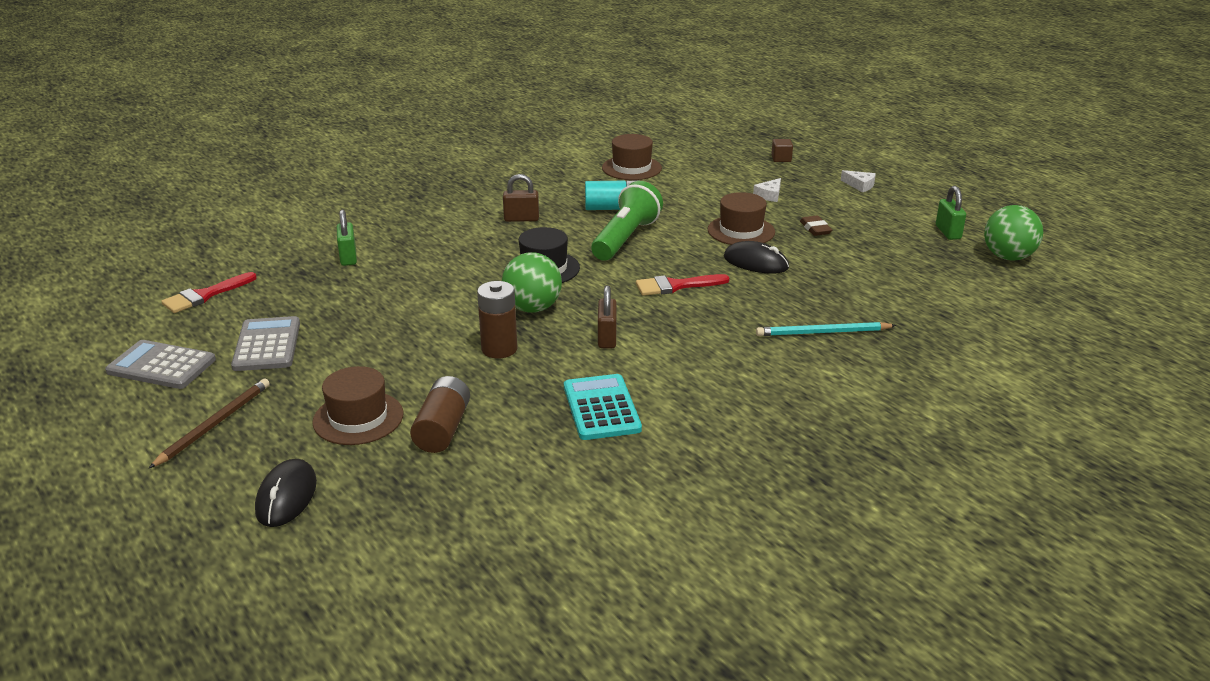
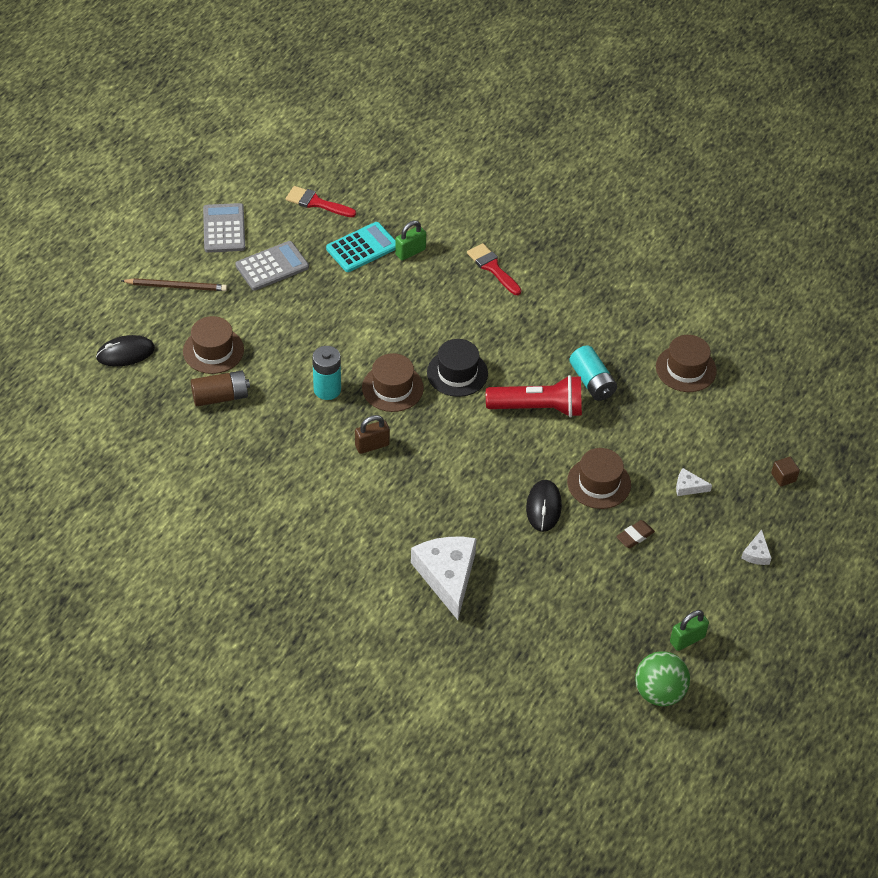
camera: 65 degrees right, 20 degrees up
(499, 349) = (327, 389): brown battery -> turquoise battery
(521, 219) = (534, 328): brown padlock -> none
(532, 308) = (392, 388): green ball -> brown hat
(601, 408) = (281, 470): turquoise calculator -> turquoise calculator (362, 248)
(626, 238) = (538, 408): green flashlight -> red flashlight
(675, 286) = (473, 464): red brush -> red brush (492, 267)
(822, 332) = (447, 576): turquoise pencil -> white cheese

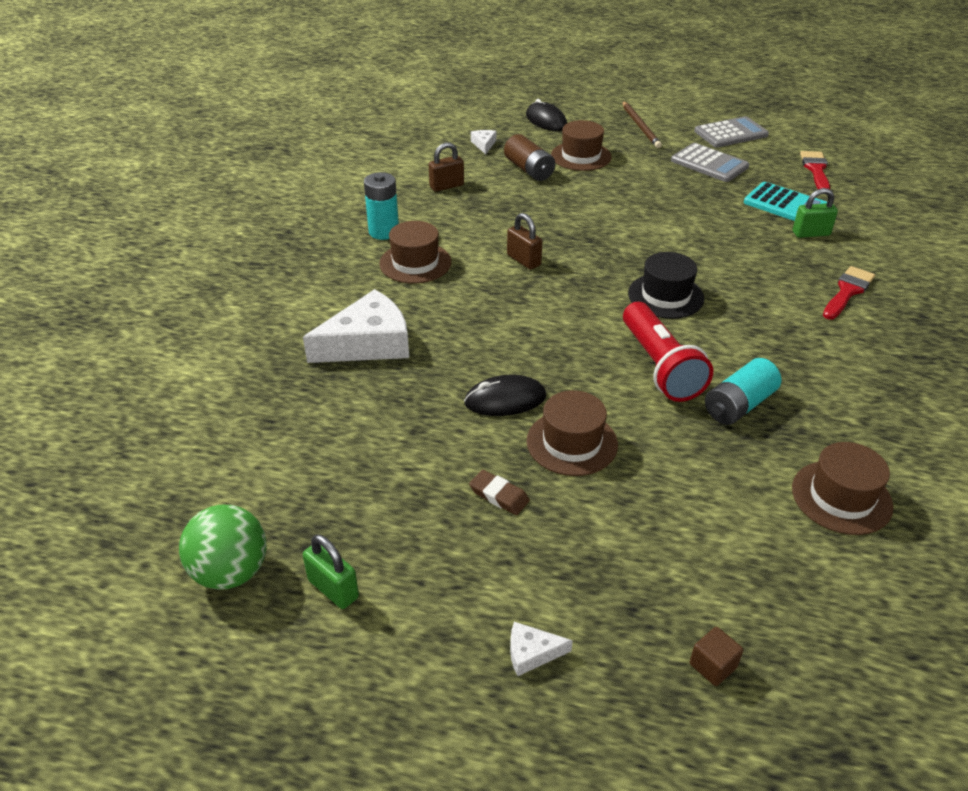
camera: 75 degrees right, 10 degrees down
(222, 467) = (446, 186): none -> brown padlock
(327, 389) = (579, 221): turquoise battery -> turquoise battery (384, 232)
(392, 388) = (611, 258): brown hat -> brown hat (415, 263)
(410, 252) = (811, 233): green padlock -> green padlock turned 45 degrees counterclockwise
(688, 487) = (619, 540): white cheese -> white cheese (484, 145)

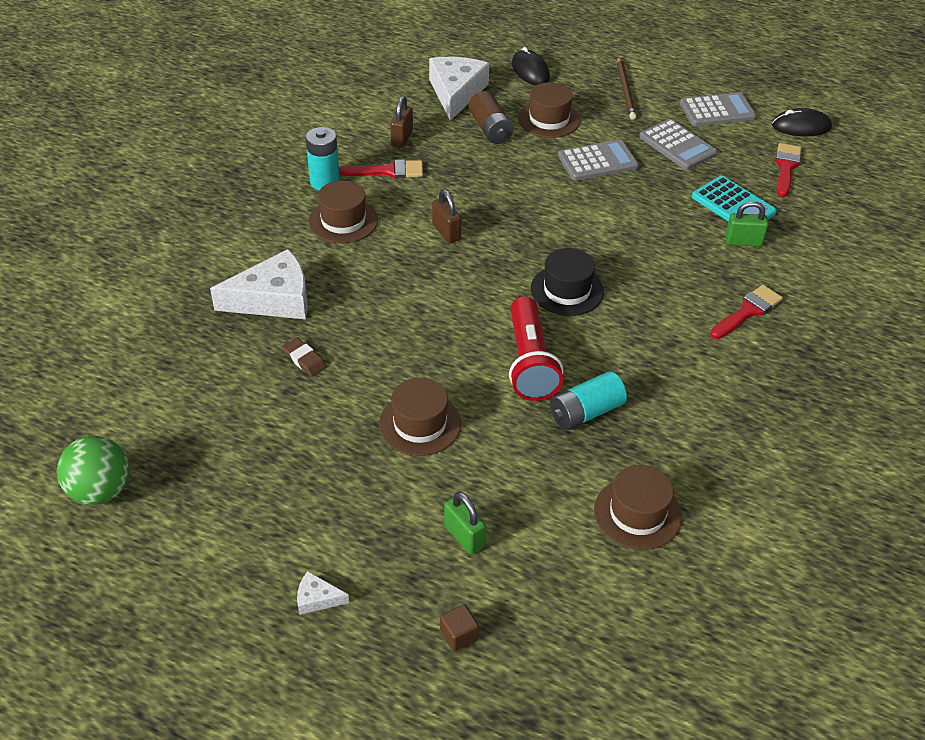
camera: 10 degrees right, 5 degrees up
(333, 589) = (177, 519): green padlock -> green padlock (464, 536)
(444, 215) = (388, 171): none -> red brush
(446, 186) = (402, 138): brown padlock -> brown padlock turned 60 degrees counterclockwise
(484, 145) = (456, 93): white cheese -> white cheese, size x2.29
(499, 495) = (339, 462): brown eraser -> brown eraser (304, 360)
(505, 400) = (376, 374): black mouse -> black mouse (801, 126)
(642, 184) = (597, 161): none -> grey calculator

